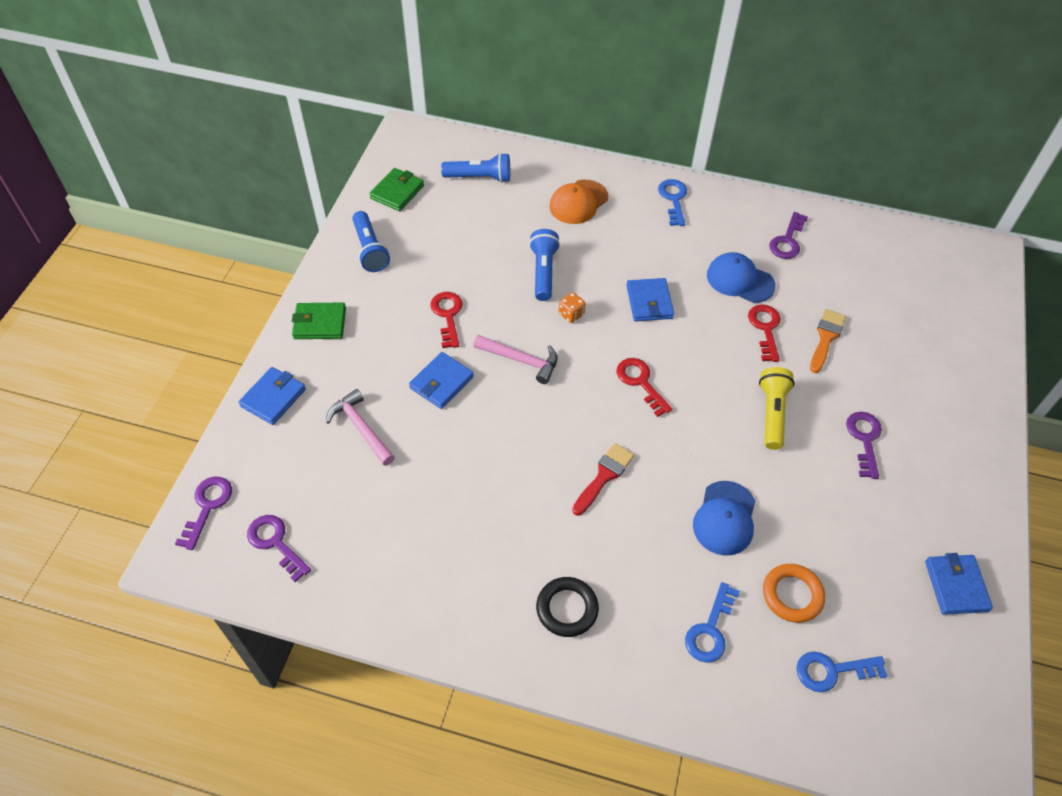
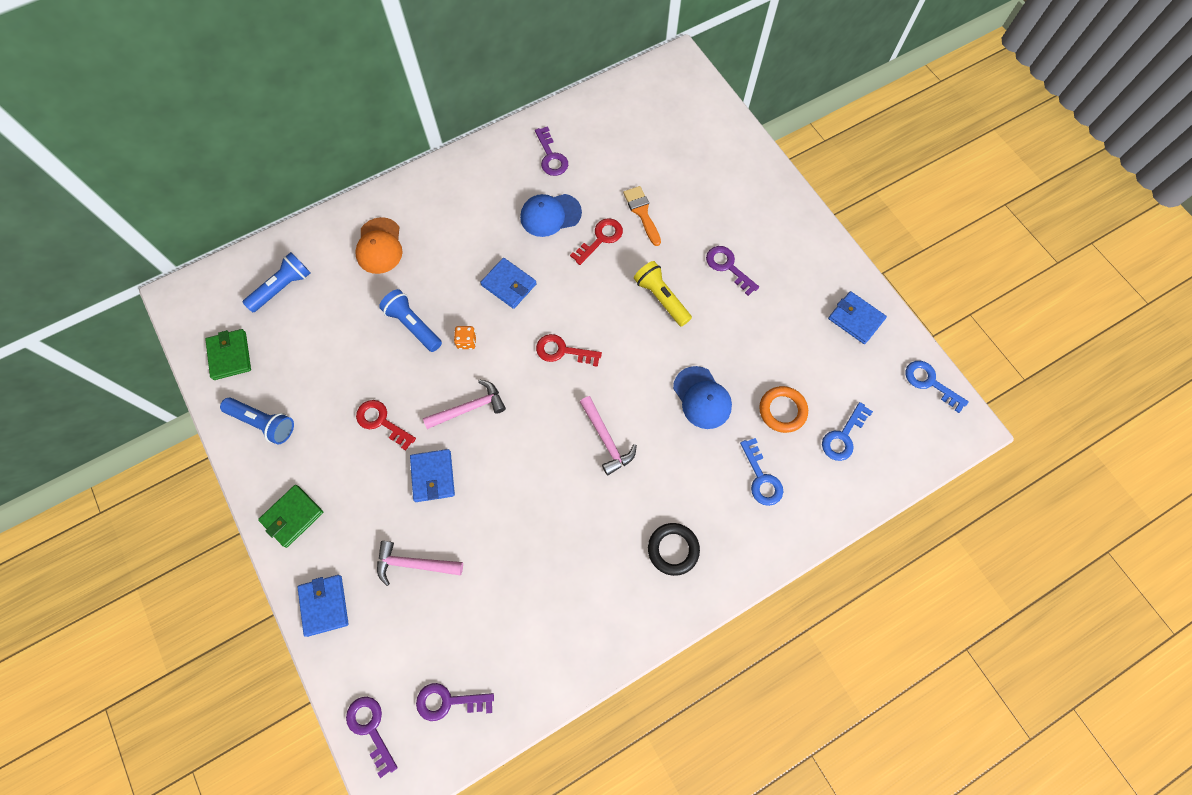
camera: 45 degrees left, 15 degrees up
(604, 476) = (606, 440): red brush -> pink hammer
(673, 199) = (444, 187): blue key -> blue key (930, 383)
(765, 329) = (600, 239): red key -> red key turned 90 degrees clockwise

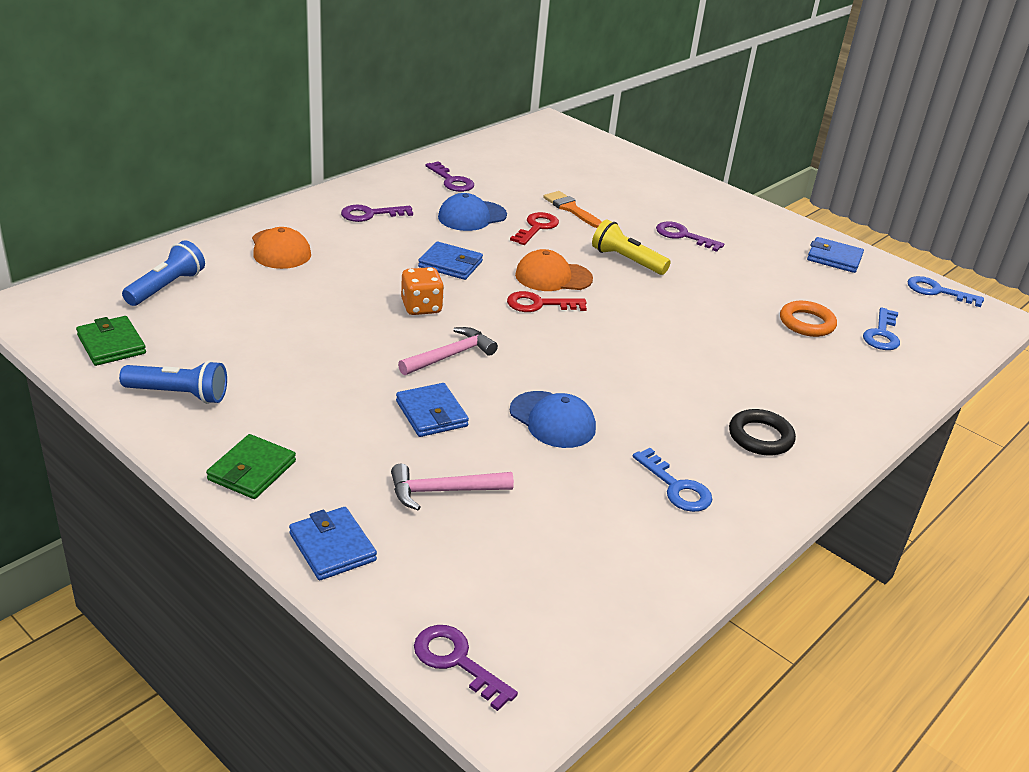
camera: 20 degrees left, 35 degrees down
(381, 422) = (342, 377): red key -> none
(413, 325) = (348, 301): blue flashlight -> none
(448, 701) = (556, 614): purple key -> purple key (370, 214)
(466, 341) = (421, 307): orange dice -> orange dice, size x1.55
(588, 314) = (553, 277): none -> orange cap
(606, 440) = (629, 363): pink hammer -> none
(702, 398) = (716, 322): blue cap -> blue cap (552, 420)
(761, 478) = (819, 372): blue key -> blue key (676, 487)

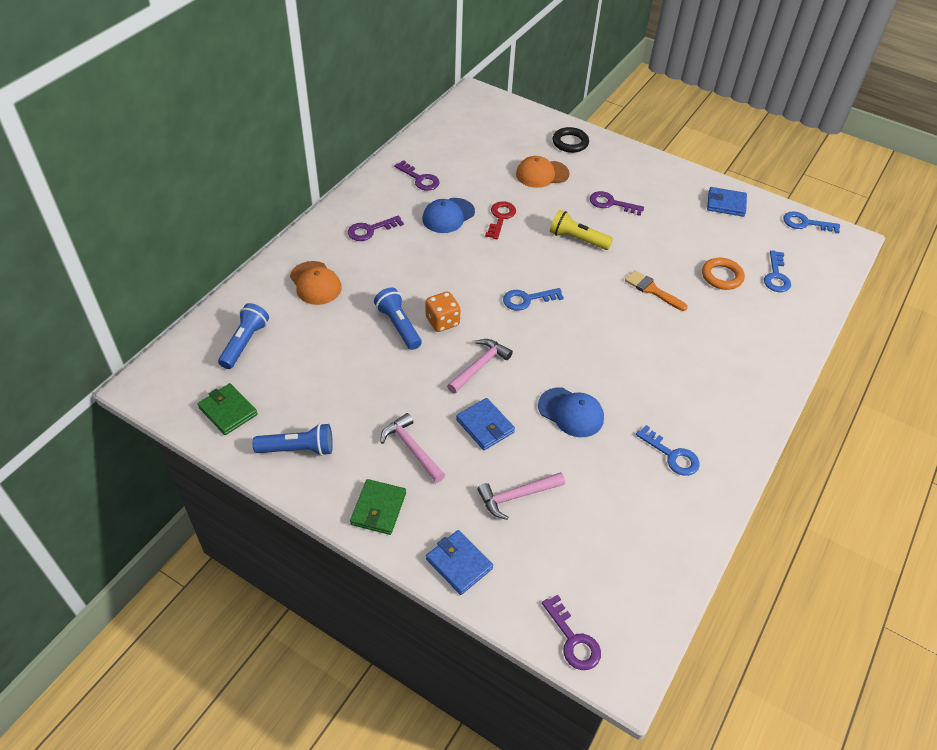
camera: 10 degrees left, 15 degrees up
(324, 419) = (411, 448): none -> pink hammer
(363, 302) = (398, 326): none -> blue flashlight
(450, 264) = (449, 271): blue wallet -> none
(457, 661) = (573, 639): purple key -> purple key turned 150 degrees counterclockwise
(539, 304) = (527, 299): red key -> blue key
(553, 277) = (528, 268): orange cap -> orange cap (542, 174)
(571, 209) = (520, 191): orange brush -> orange brush (652, 290)
(760, 437) = (716, 395): black ring -> black ring (570, 143)

